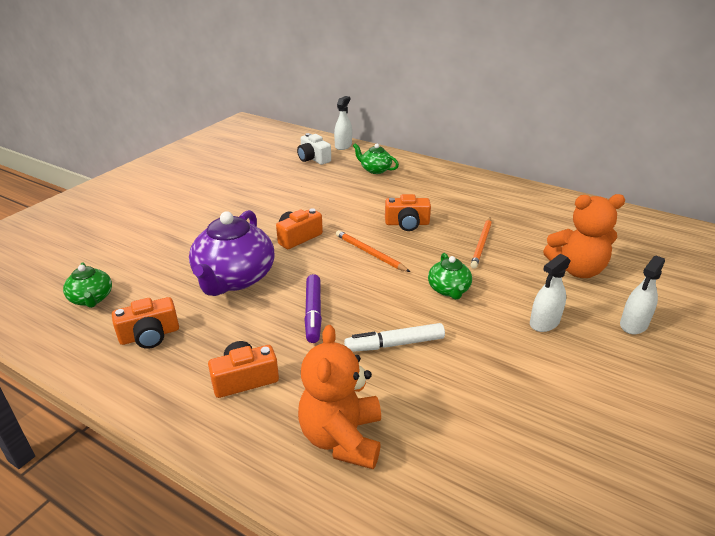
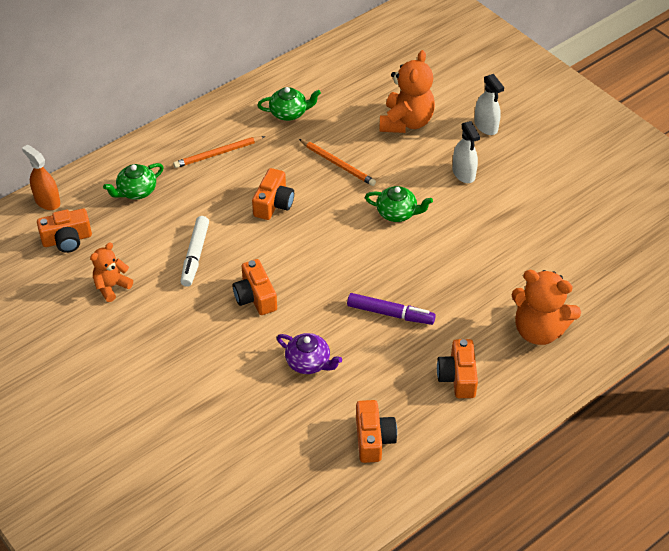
camera: 70 degrees left, 15 degrees up
(92, 299) = (291, 486): green teapot -> green teapot (289, 113)
(234, 279) = (309, 362): purple teapot -> purple teapot, size x0.52
(279, 181) = (111, 286): none -> orange teddy bear
(313, 158) = (67, 239): white camera -> orange camera
(343, 146) = (47, 201): white spray bottle -> orange spray bottle
(370, 253) = (314, 248): orange pencil -> orange pencil (218, 154)
(395, 344) = (453, 271): white marker -> white marker (195, 255)

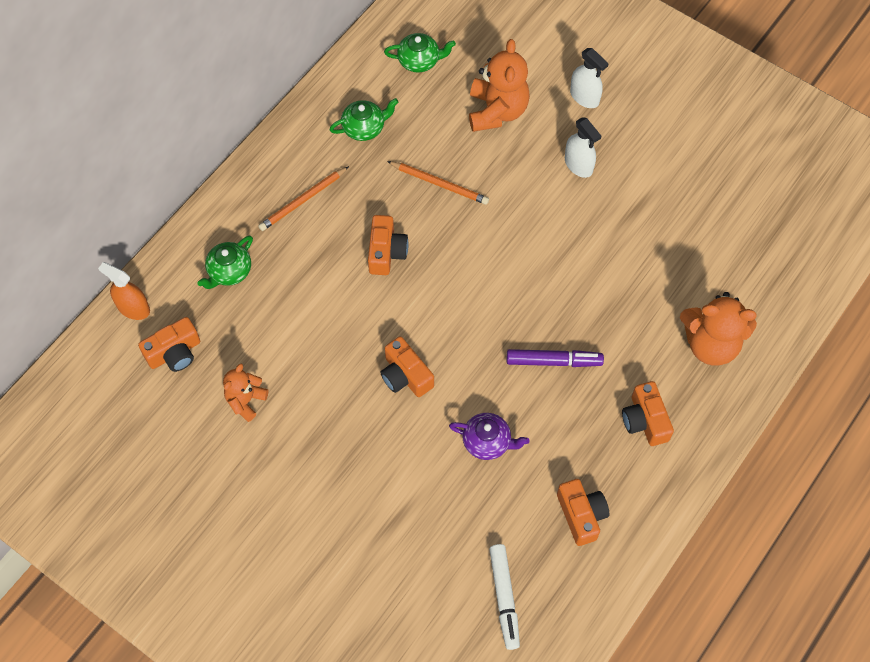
camera: 15 degrees left, 15 degrees up
(195, 255) = (323, 339): white marker -> white marker (504, 598)
(397, 213) = (523, 233): green teapot -> green teapot (419, 61)

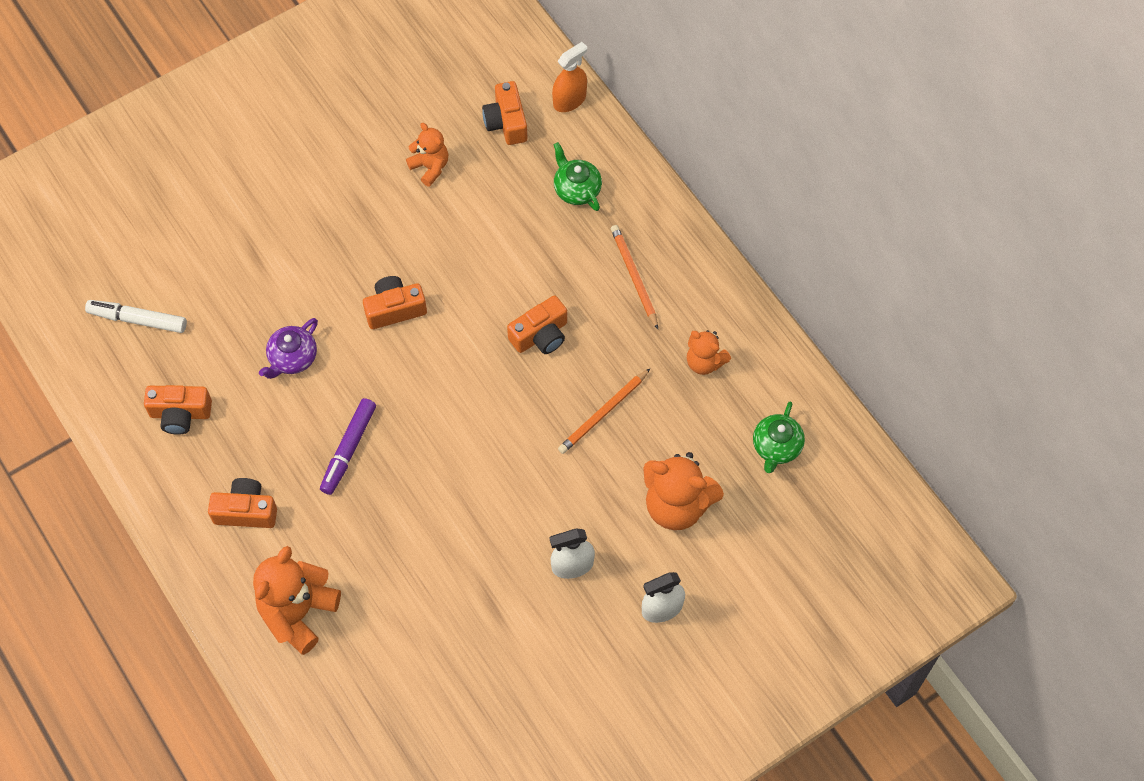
camera: 110 degrees right, 0 degrees up
(364, 128) = (704, 362): green teapot -> orange teddy bear
(386, 252) = (540, 335): orange camera -> orange camera turned 60 degrees counterclockwise

